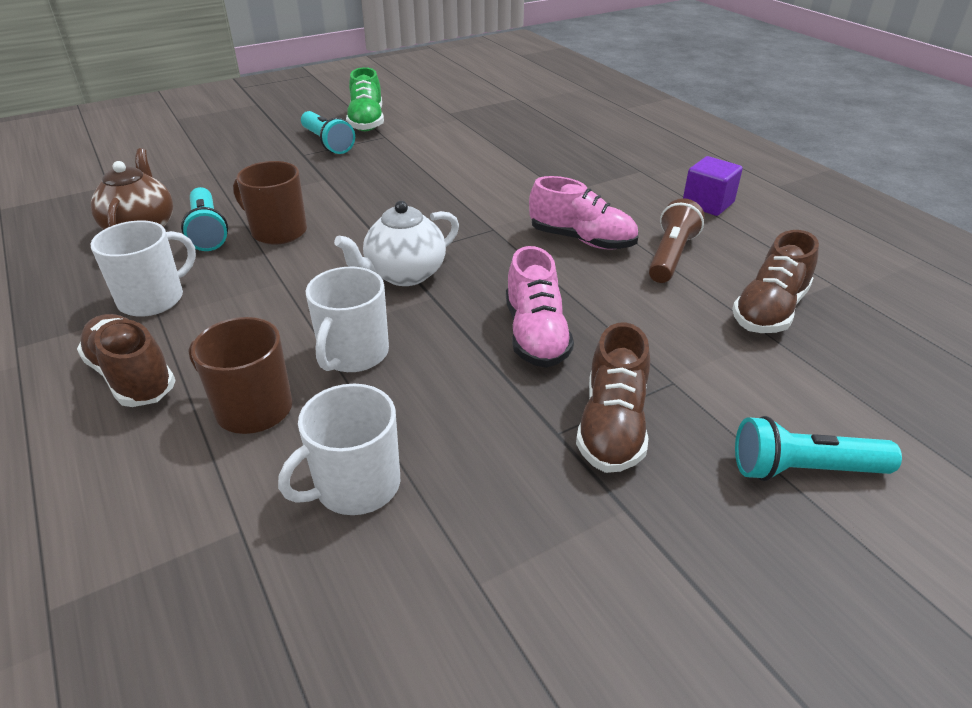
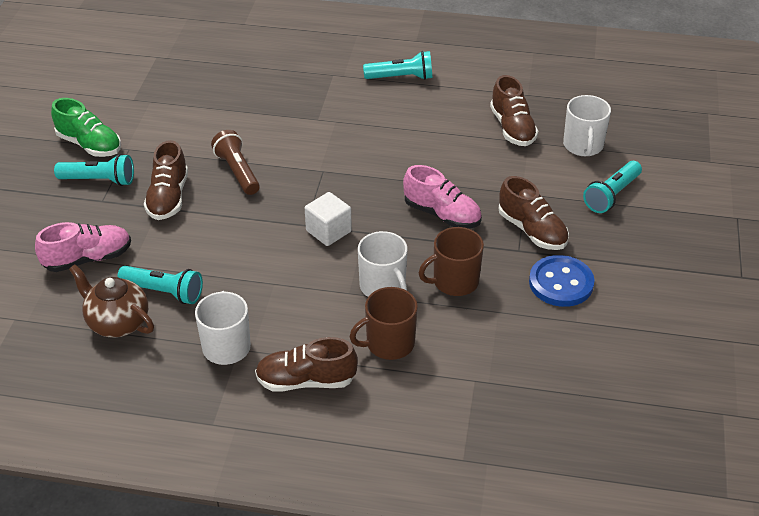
camera: 50 degrees left, 5 degrees up
(278, 231) = (207, 260): brown mug -> brown mug (454, 281)
(344, 177) = (168, 198): none -> brown shoe
(355, 486) = (485, 331): white mug -> white mug (583, 146)
(404, 274) = (328, 231): white teapot -> white cube
(543, 515) = (561, 283): none -> blue button
(582, 240) = (378, 145): pink shoe -> pink shoe (88, 259)
(671, 256) = (432, 126): brown flashlight -> brown flashlight (238, 171)
(708, 204) = (401, 77): purple cube -> turquoise flashlight

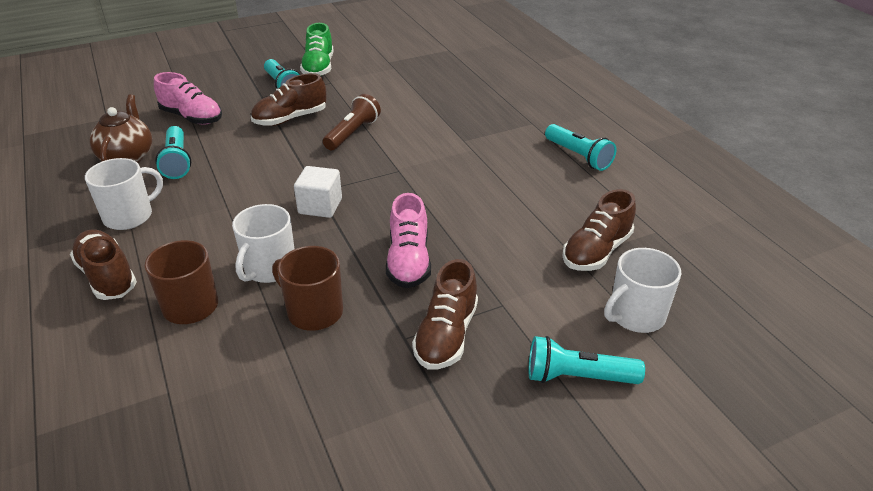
camera: 55 degrees right, 5 degrees down
(561, 283) = (378, 397): blue button -> none

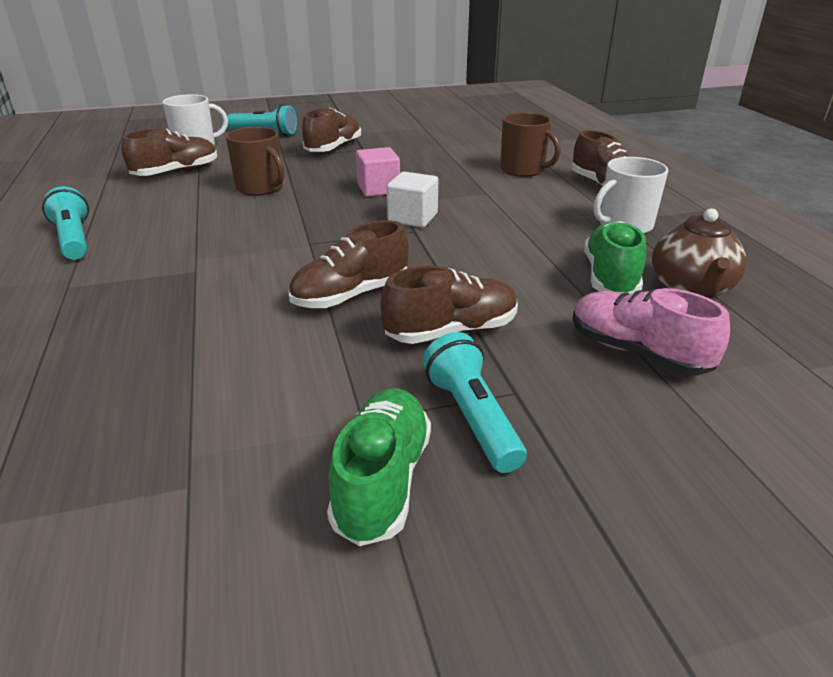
camera: 170 degrees left, 5 degrees down
(177, 162) = (610, 277): turquoise flashlight -> green shoe
(269, 268) = (462, 183): white mug -> none
(314, 311) = (425, 162): brown mug -> brown mug (260, 188)
(353, 133) = (351, 295): brown flashlight -> brown shoe
(360, 246) = (378, 189): none -> pink cube
(409, 261) = (340, 178): pink shoe -> none

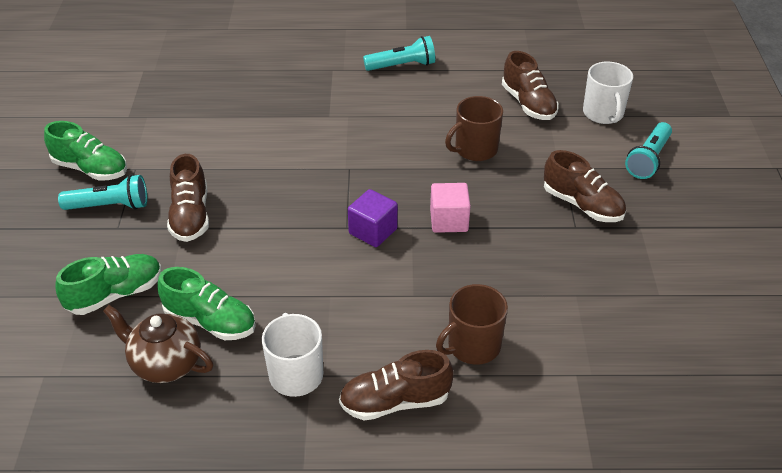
camera: 105 degrees right, 10 degrees up
(351, 295) = (259, 179): brown shoe -> none
(413, 218) = (373, 231): white cube -> purple cube
(637, 352) = (115, 294): pink shoe -> green shoe

